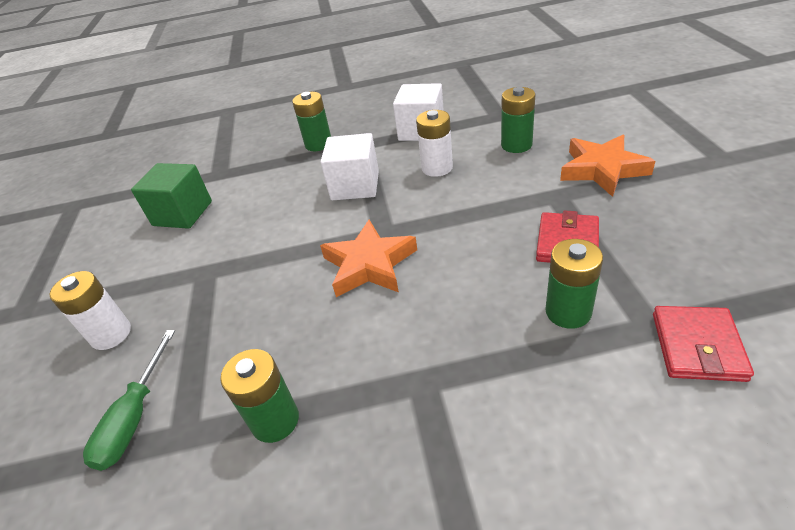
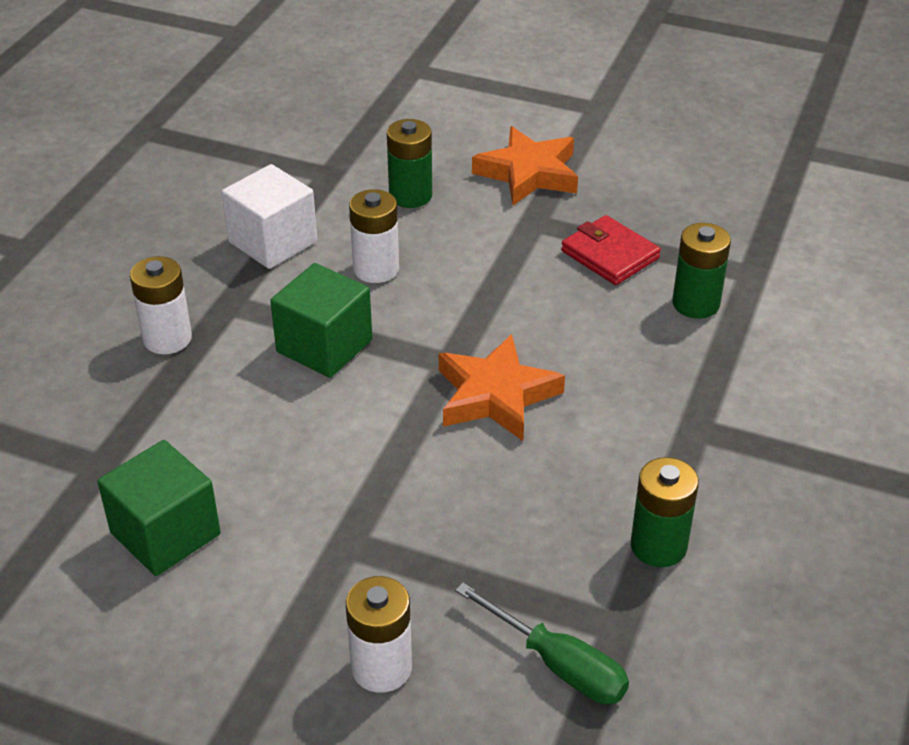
camera: 65 degrees left, 0 degrees up
(318, 144) = (167, 338): green battery -> white battery
(355, 186) = (324, 346): white cube -> green cube
(697, 346) = (790, 264): red wallet -> none

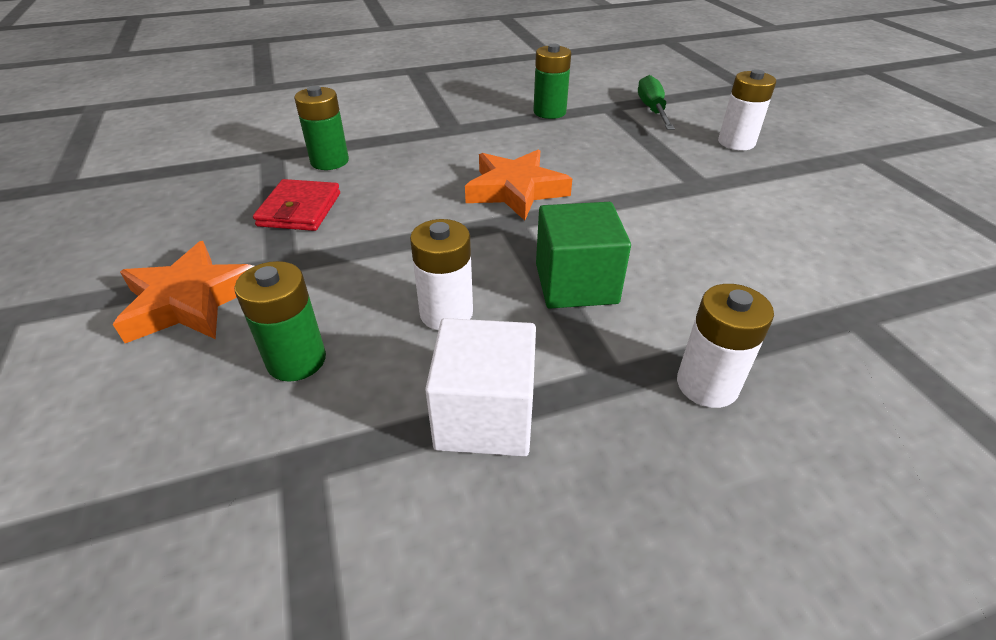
camera: 130 degrees left, 0 degrees up
(165, 534) = (821, 245): green cube -> none

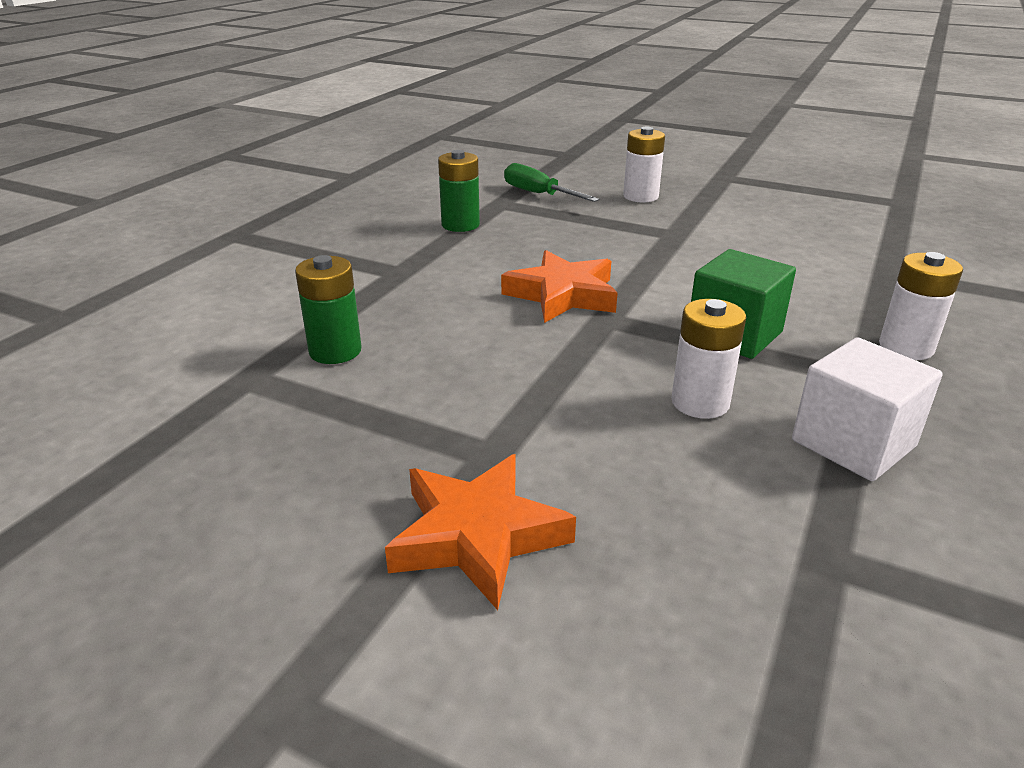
camera: 45 degrees left, 10 degrees down
(296, 360) = (673, 504): green battery -> none
(300, 209) = (404, 404): red wallet -> none

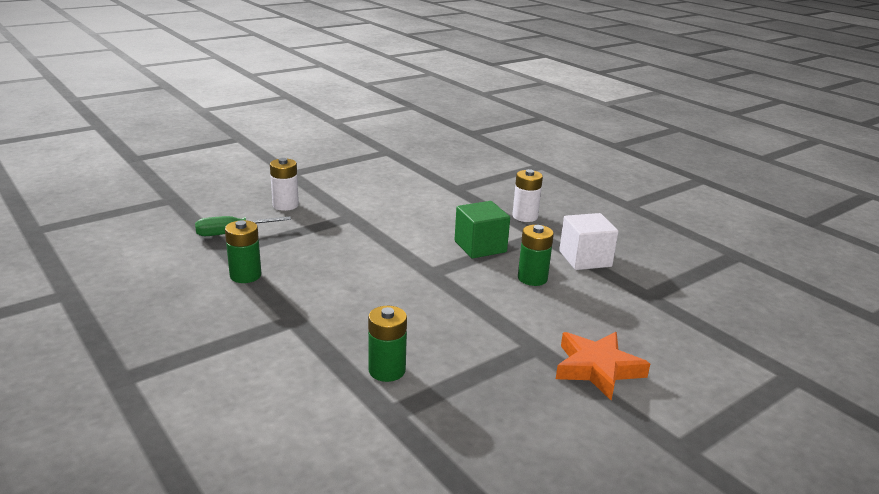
camera: 65 degrees left, 5 degrees down
(563, 295) = (392, 274): orange star -> none
(700, 402) = (532, 278): white battery -> green battery

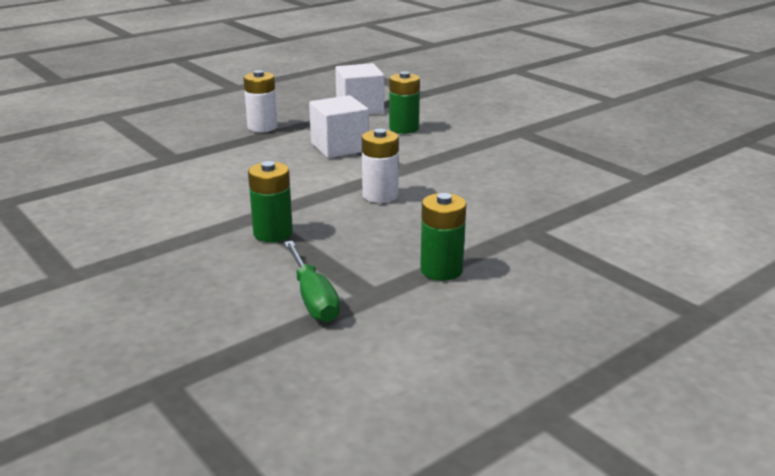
camera: 90 degrees left, 0 degrees up
(285, 205) = (210, 266): white battery -> white battery (380, 195)
(387, 370) = (591, 182): green battery -> green battery (273, 233)
(480, 247) = (339, 147): green cube -> white cube
(597, 369) = (539, 115): orange star -> none

